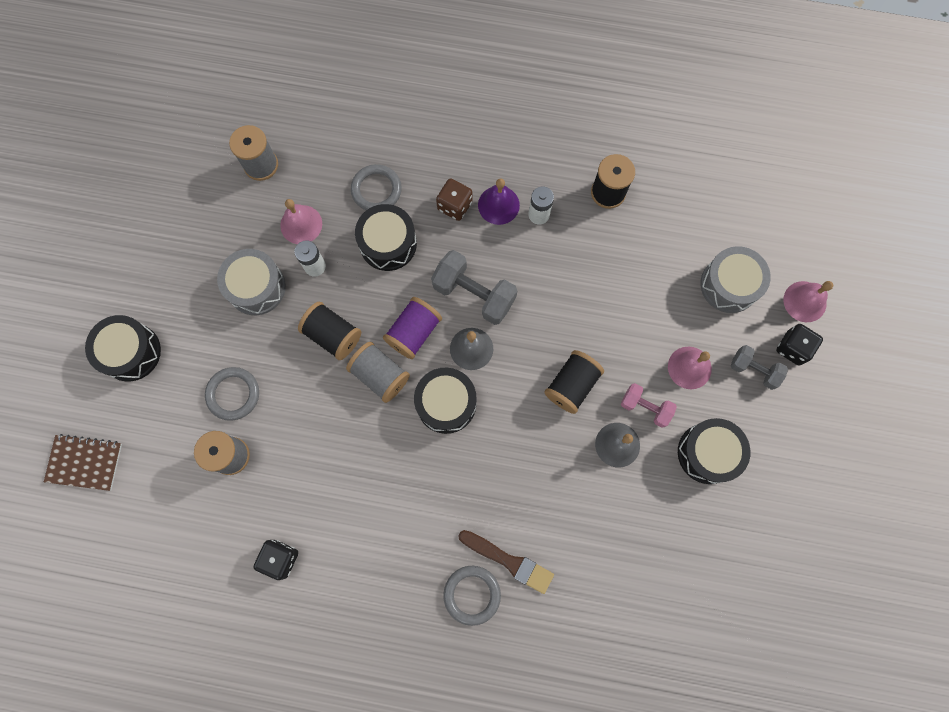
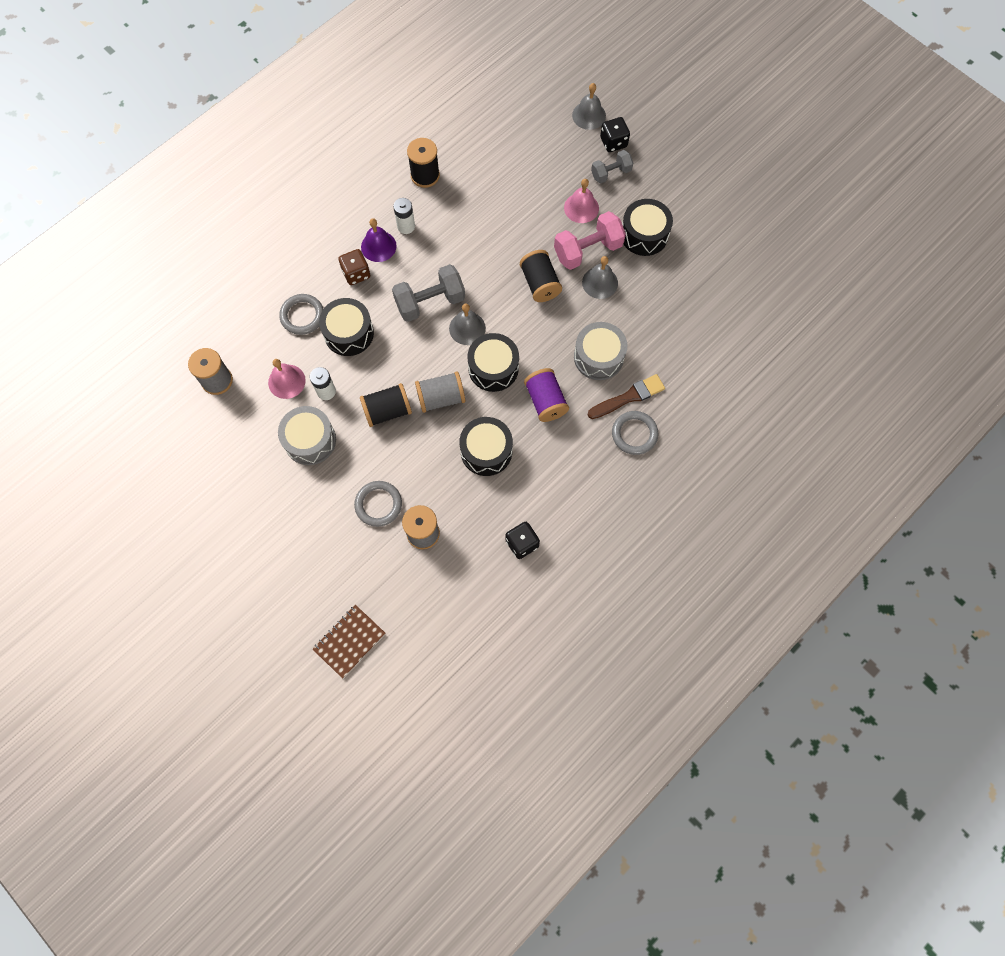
camera: 55 degrees left, 5 degrees down
(131, 352) = (289, 558): black drum -> black drum (486, 451)
(414, 332) = (427, 357): purple spool -> purple spool (545, 401)
(645, 407) = (588, 250): pink dumbbell -> pink dumbbell, size x1.65
(729, 285) = (545, 149): grey drum -> grey drum (598, 357)
(804, 301) = (589, 115): pink bell -> grey bell

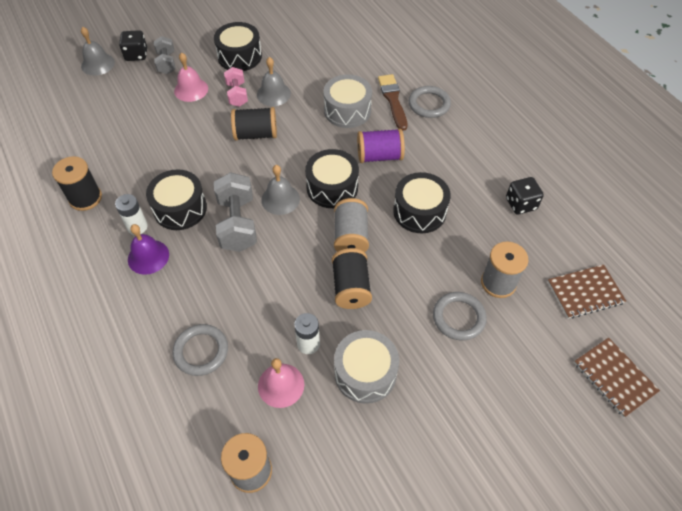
camera: 75 degrees left, 15 degrees down
(349, 333) = (243, 307): black drum -> black drum (180, 208)
(356, 273) = (172, 285): brown dice -> none
(431, 612) = (585, 292): none -> brown notebook
(588, 250) = (237, 95): pink dumbbell -> pink dumbbell, size x0.61

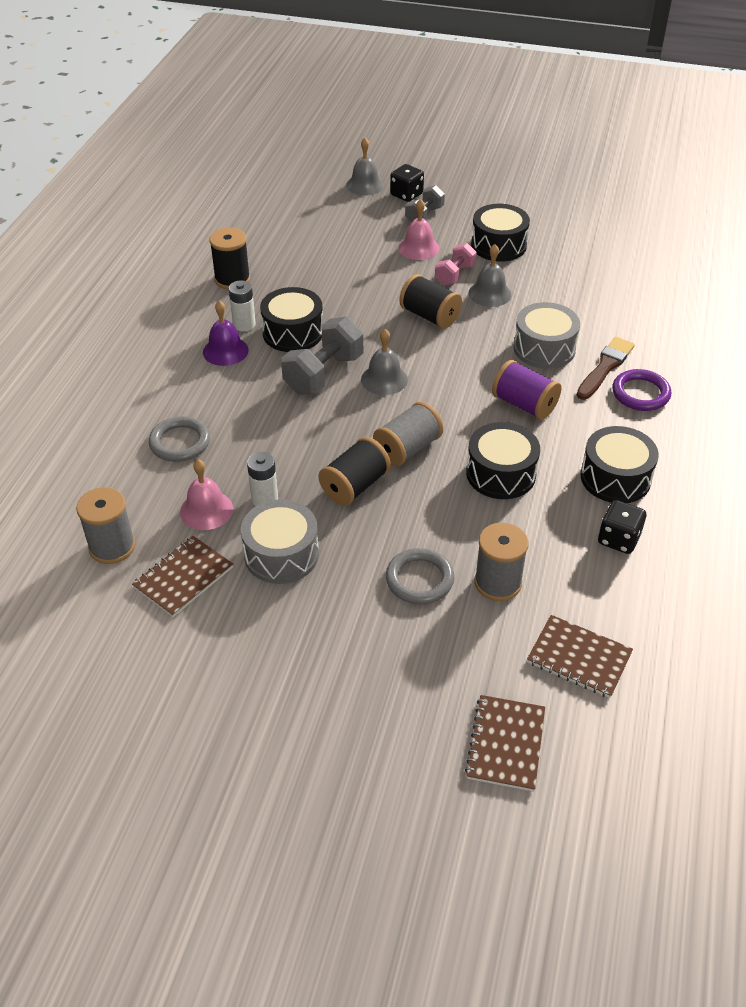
camera: 45 degrees right, 10 degrees down
(326, 447) = (183, 577): none -> brown notebook
(332, 187) = (443, 400): black drum -> black drum (615, 478)
(429, 104) = (640, 393): grey ring -> purple ring

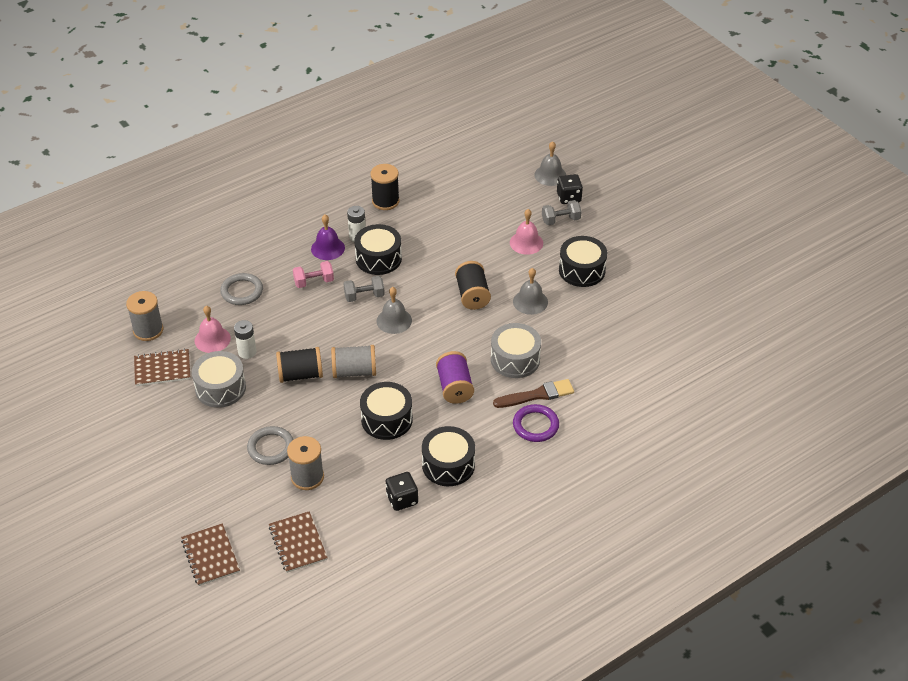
camera: 40 degrees right, 0 degrees up
(324, 374) = (364, 296): grey dumbbell -> grey dumbbell, size x0.61
(454, 275) = (524, 275): pink dumbbell -> pink dumbbell (314, 282)
(506, 744) = (210, 556): brown notebook -> brown notebook turned 75 degrees counterclockwise

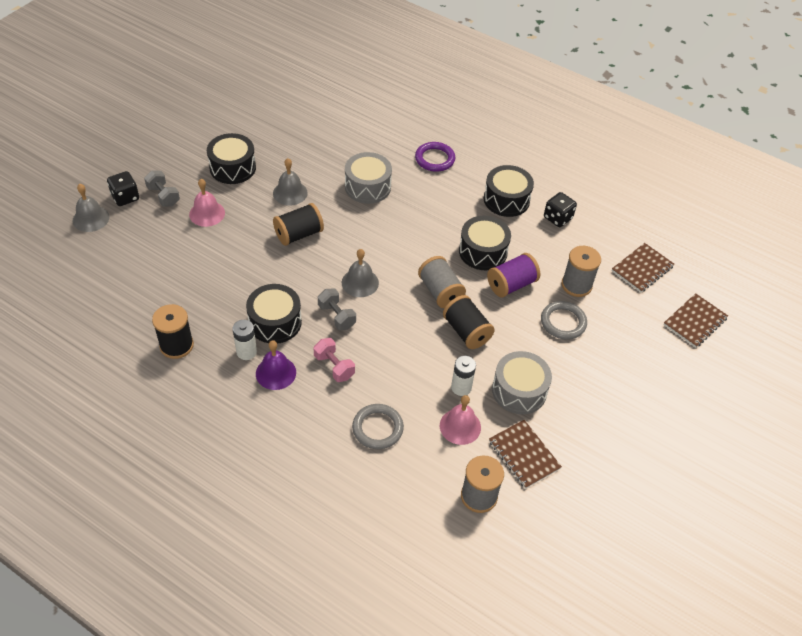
camera: 115 degrees left, 5 degrees up
(454, 387) = (421, 217): purple spool -> purple spool (511, 285)
(537, 395) = (401, 165): brown brush -> none

